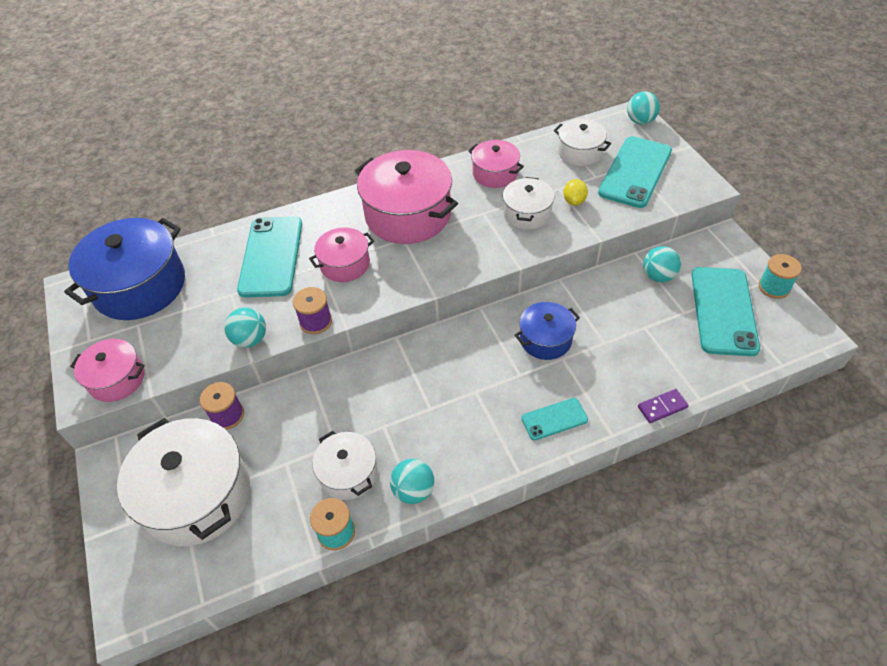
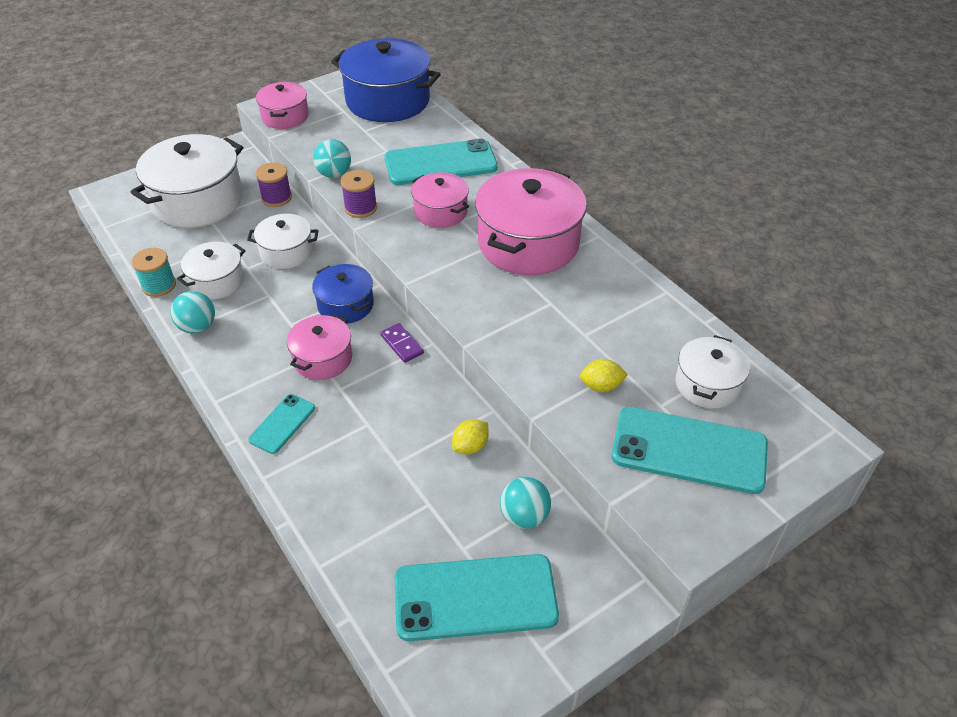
camera: 75 degrees right, 5 degrees down
(495, 173) = (627, 305): pink pot -> pink pot (322, 358)
(527, 213) = (562, 342): white pot -> white pot (286, 252)
(545, 339) = (393, 406): blue pot -> blue pot (345, 305)
(554, 419) = (282, 424): turquoise phone -> turquoise phone turned 60 degrees clockwise
(593, 297) = (470, 446): none -> yellow lemon
(640, 121) = (818, 452): turquoise ball -> none
(662, 407) = (304, 526): purple domino -> purple domino (402, 344)
(774, 287) = (537, 670): turquoise spool -> none

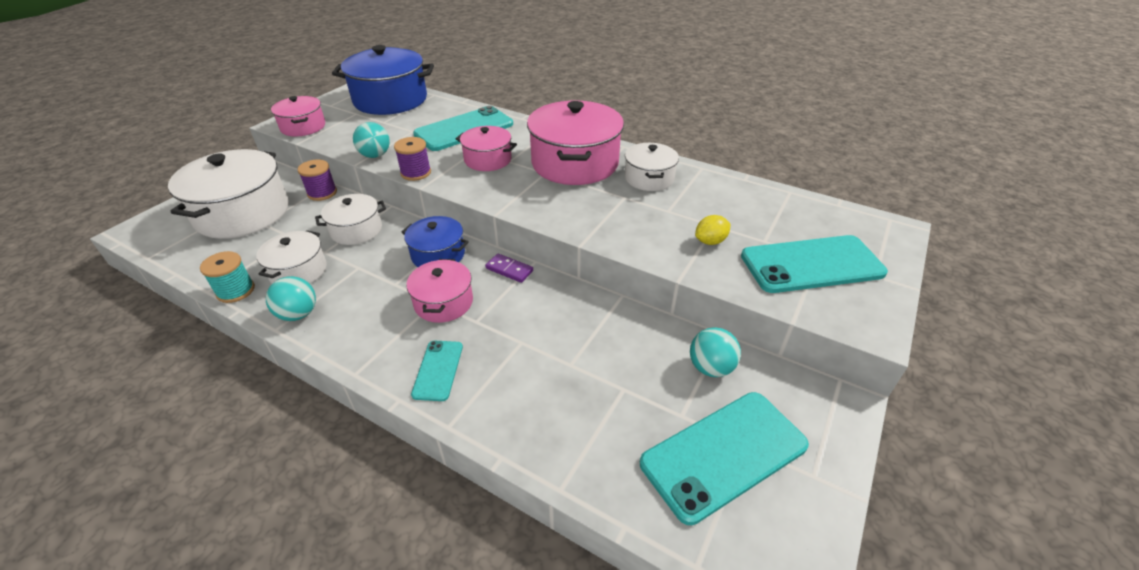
camera: 25 degrees left, 5 degrees down
(470, 446) = (624, 328): yellow lemon -> none
(707, 384) = (783, 217): white pot -> white pot (649, 178)

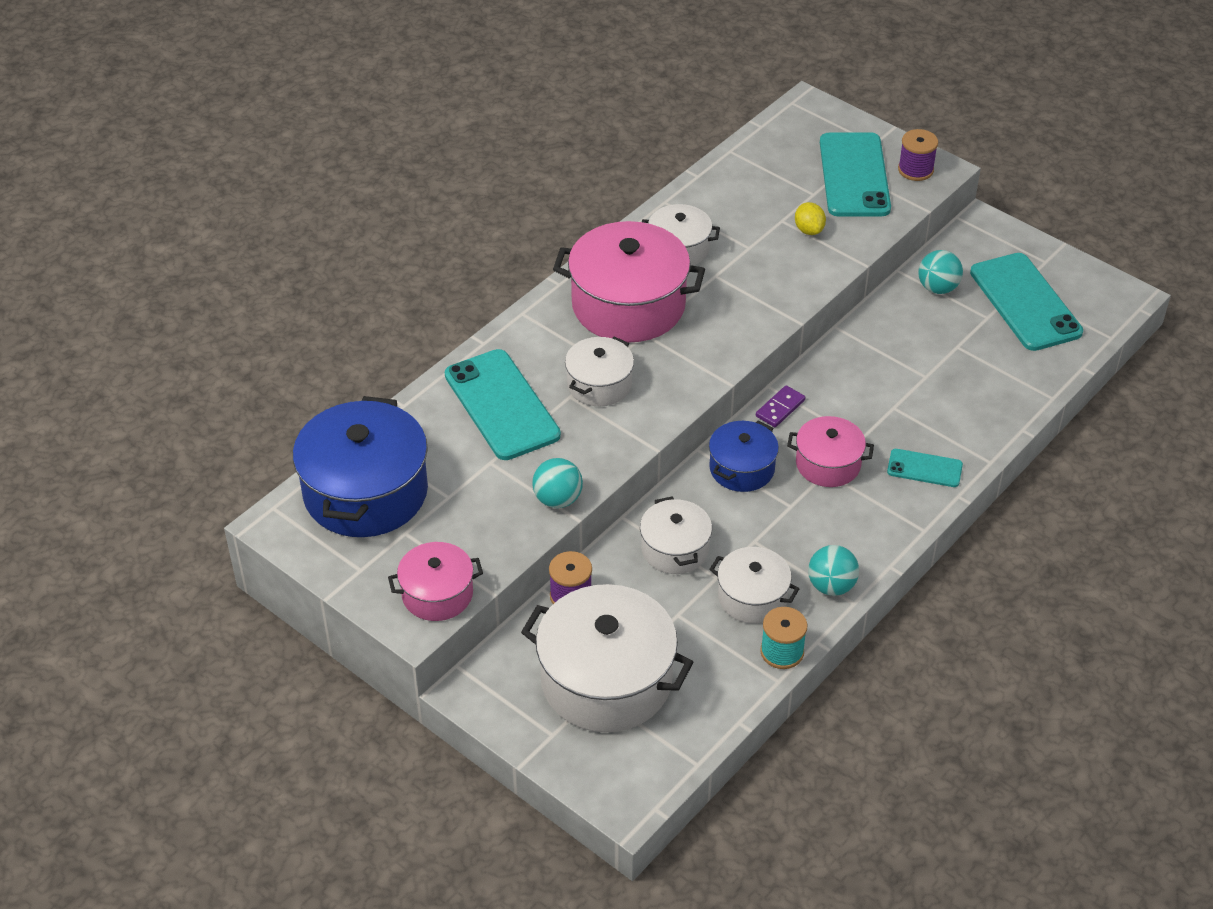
camera: 80 degrees left, 5 degrees up
(416, 173) = (617, 455): purple spool -> purple spool (915, 170)
(488, 160) = (599, 384): pink pot -> white pot

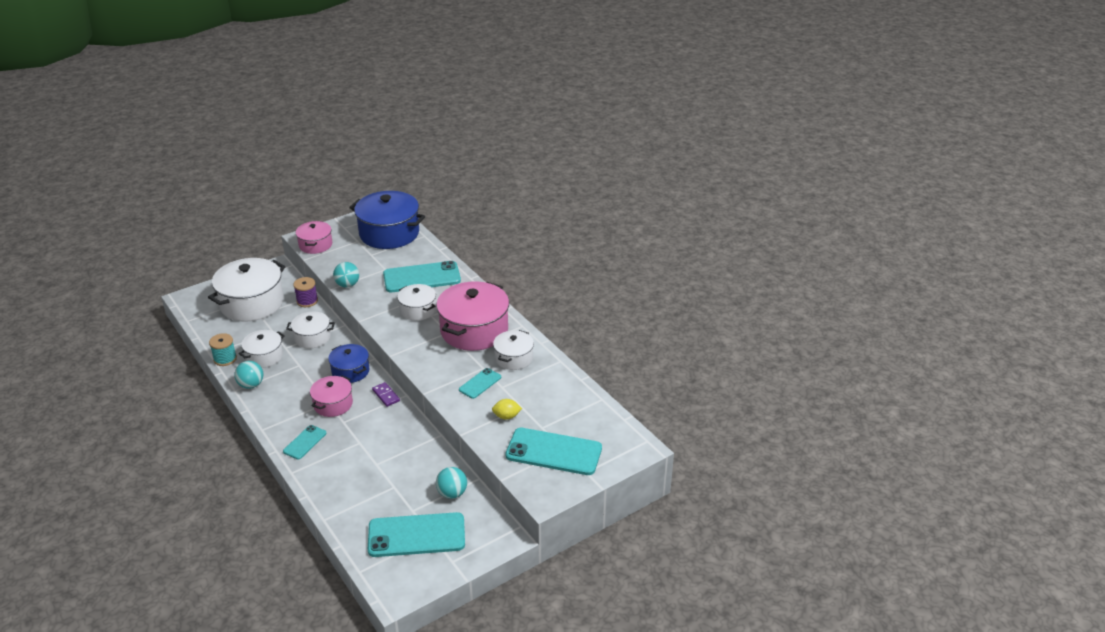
camera: 105 degrees right, 10 degrees down
(752, 270) = (480, 383): none -> turquoise phone
(915, 170) = (548, 485): purple spool -> none

